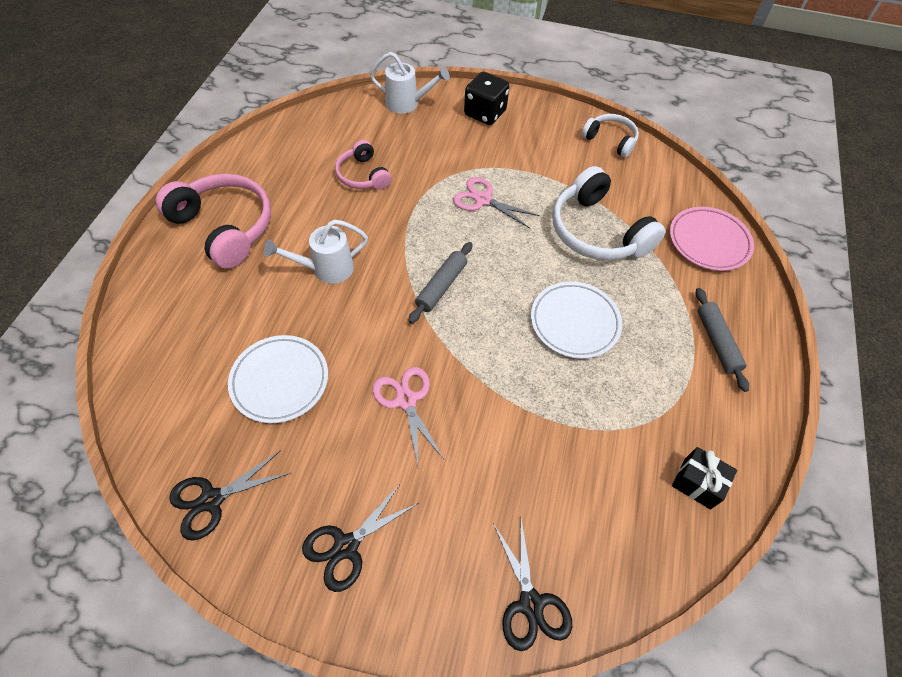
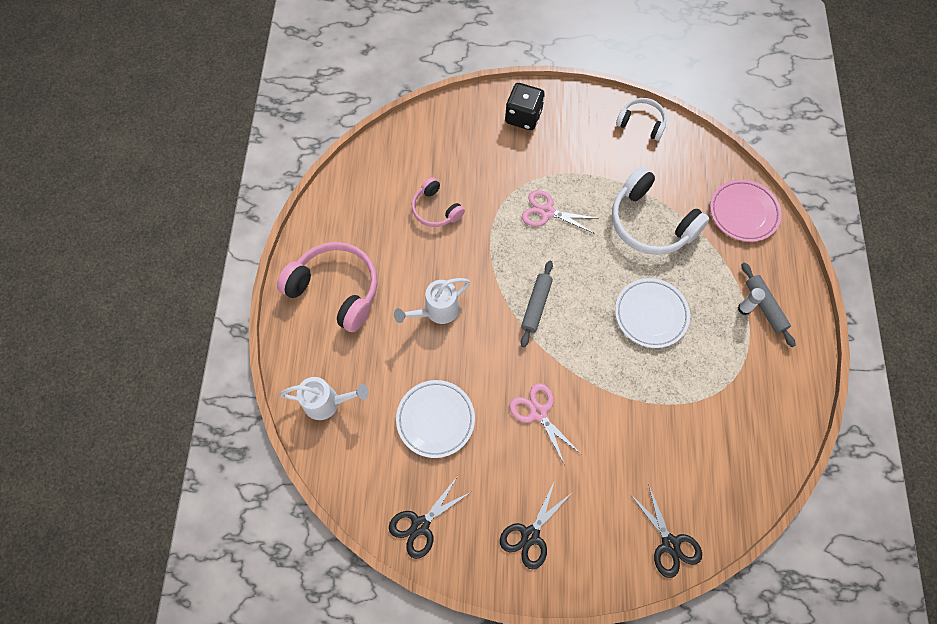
camera: 10 degrees left, 10 degrees up
(407, 104) = (450, 121): white watering can -> white watering can (327, 402)
(690, 339) = (744, 308): none -> white glue stick
(697, 483) = (768, 428): black gift -> none

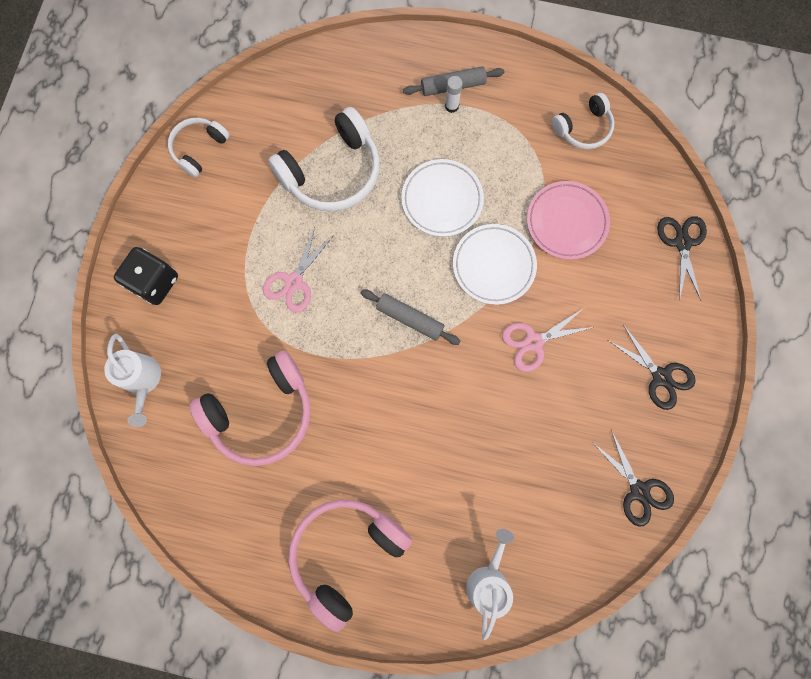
camera: 80 degrees left, 10 degrees up
(435, 419) = (526, 455): white plate -> white plate (493, 265)
(436, 209) = (261, 413): pink headphones -> pink headphones, size x1.75
(437, 311) = (396, 433): white watering can -> white watering can (143, 381)
(670, 544) = (682, 243): black scissors -> black scissors turned 75 degrees counterclockwise
(743, 212) = (340, 74): pink plate -> pink plate (566, 222)
(761, 431) = (583, 128): none -> white headphones

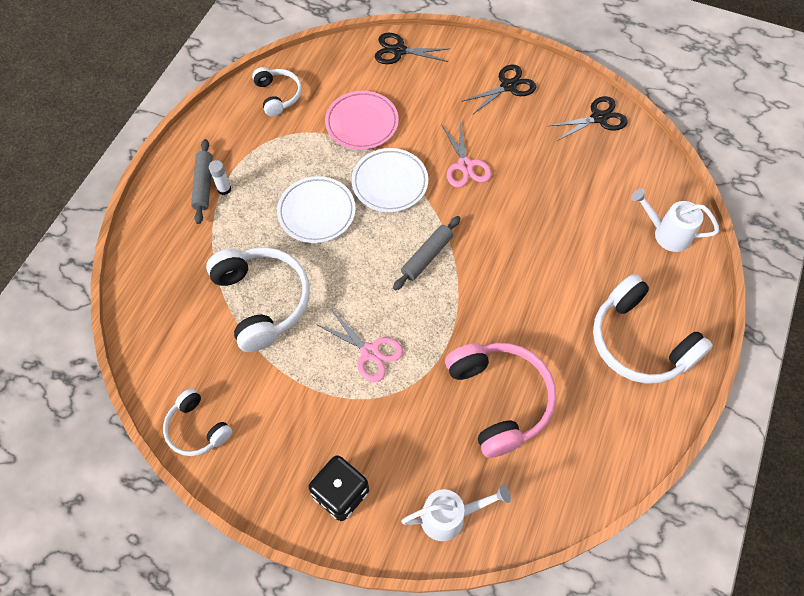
camera: 80 degrees left, 15 degrees down
(346, 554) = (639, 341): pink headphones -> white headphones

